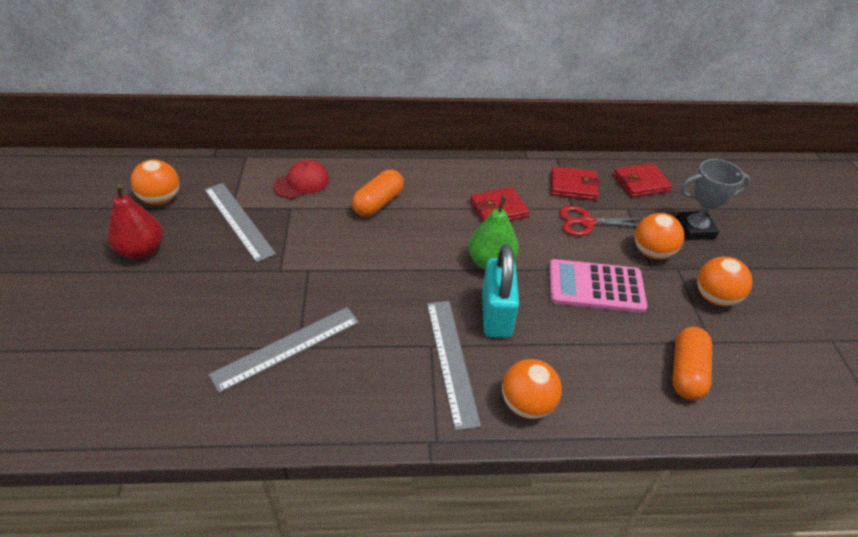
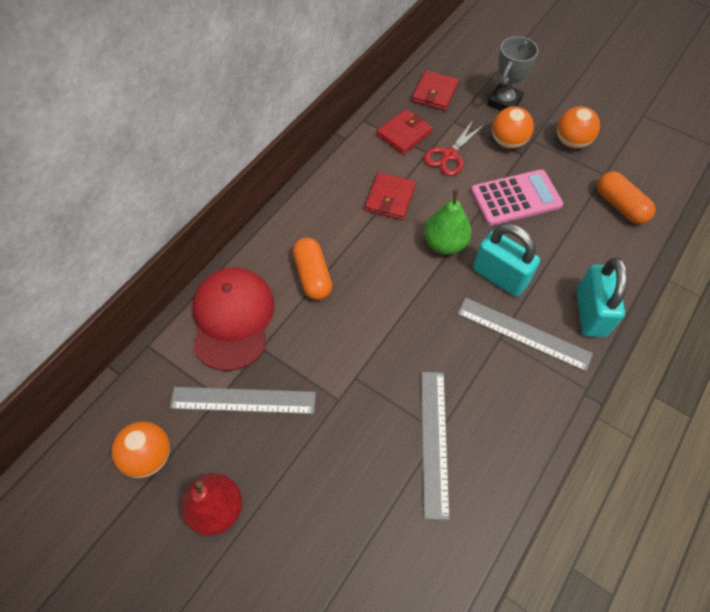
camera: 50 degrees left, 15 degrees up
(301, 182) = (232, 319): red cap -> red cap, size x1.71
(527, 404) = (590, 313): orange ball -> turquoise padlock
(596, 287) = (516, 198): pink calculator -> pink calculator turned 150 degrees counterclockwise

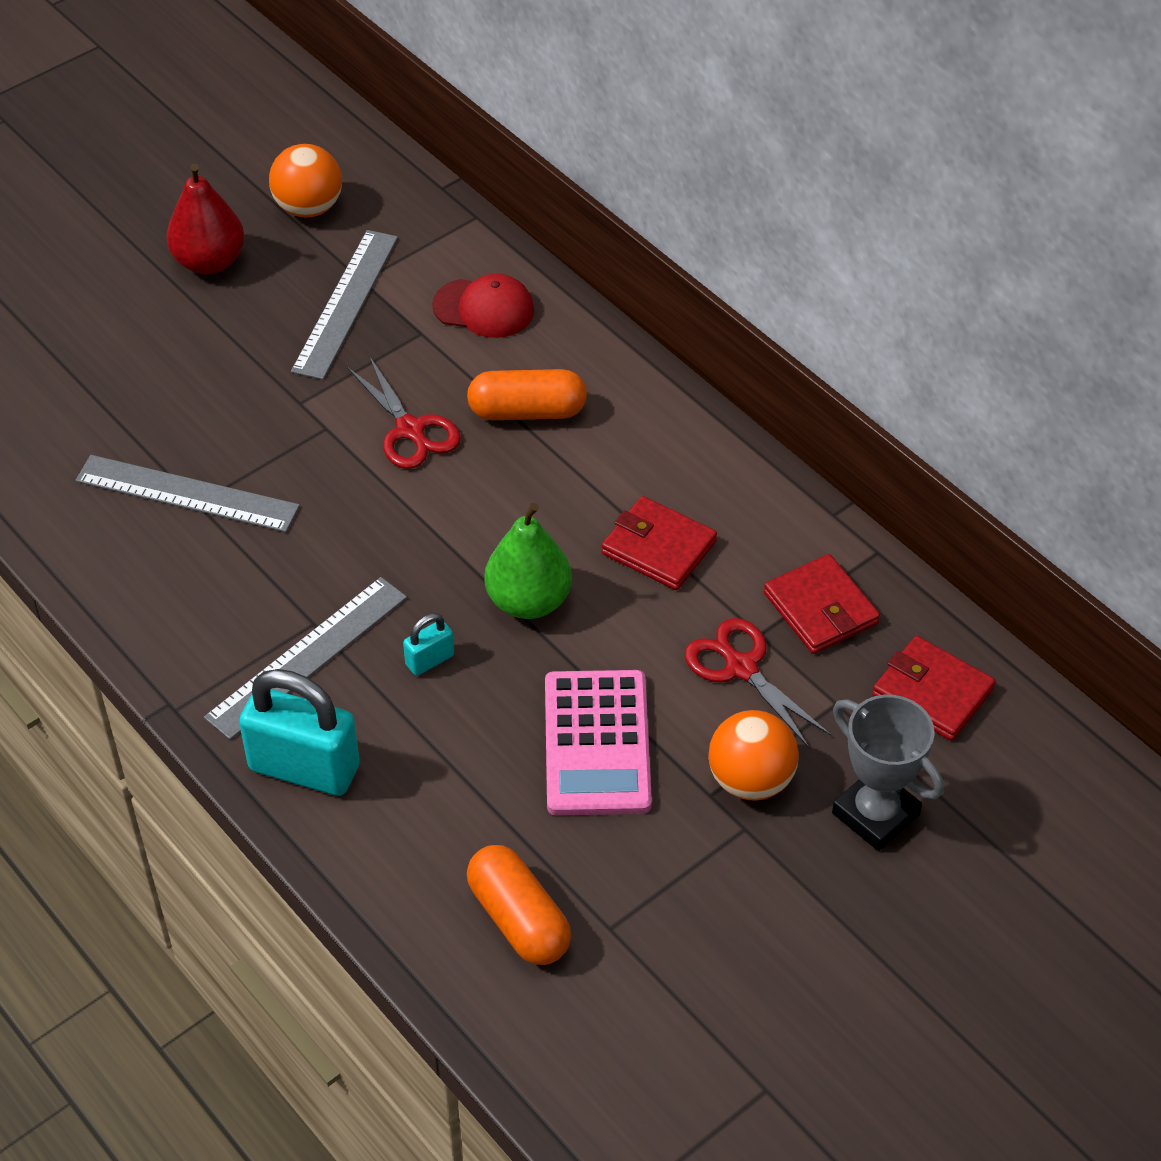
camera: 105 degrees right, 10 degrees down
(232, 319) = (484, 308): red cap -> red cap, size x0.58
(344, 330) = (410, 430): none -> red scissors
(500, 276) = (430, 660): turquoise padlock -> turquoise padlock, size x0.47
(571, 142) = (719, 900): orange ball -> none
(620, 206) = (518, 919): orange capsule -> orange capsule turned 75 degrees clockwise

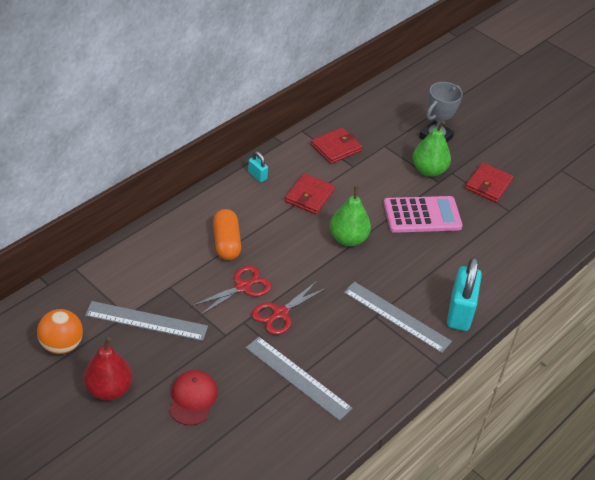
camera: 100 degrees left, 5 degrees down
(187, 493) = (297, 377): grey ruler -> grey ruler turned 60 degrees counterclockwise
(430, 660) = (389, 272): turquoise padlock -> turquoise padlock (257, 175)
(484, 308) = (150, 262): red cap -> red cap (192, 399)
(518, 919) = (514, 237): orange capsule -> none
(741, 667) = (372, 172): red scissors -> red scissors (280, 313)
(750, 780) = (428, 170): orange ball -> green pear
(932, 692) = (373, 119): red wallet -> red wallet (488, 185)

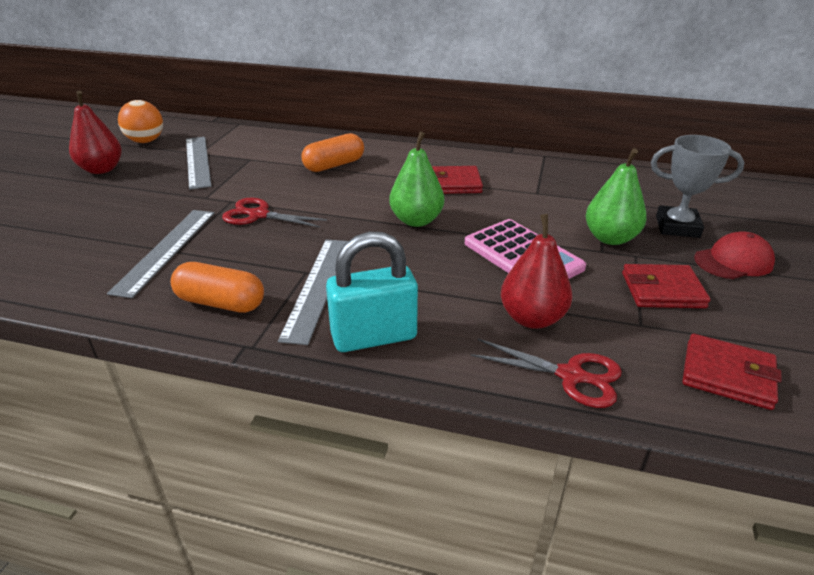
camera: 65 degrees right, 10 degrees down
(192, 399) = (106, 205): red cap -> red cap (733, 261)
(243, 287) = (280, 188): red scissors -> red scissors (571, 376)
(257, 175) = (445, 154): turquoise padlock -> none
(336, 148) = (549, 177): red wallet -> red wallet (727, 375)
(385, 366) = (221, 303): none -> orange capsule
(481, 245) = (532, 318): none -> red pear

